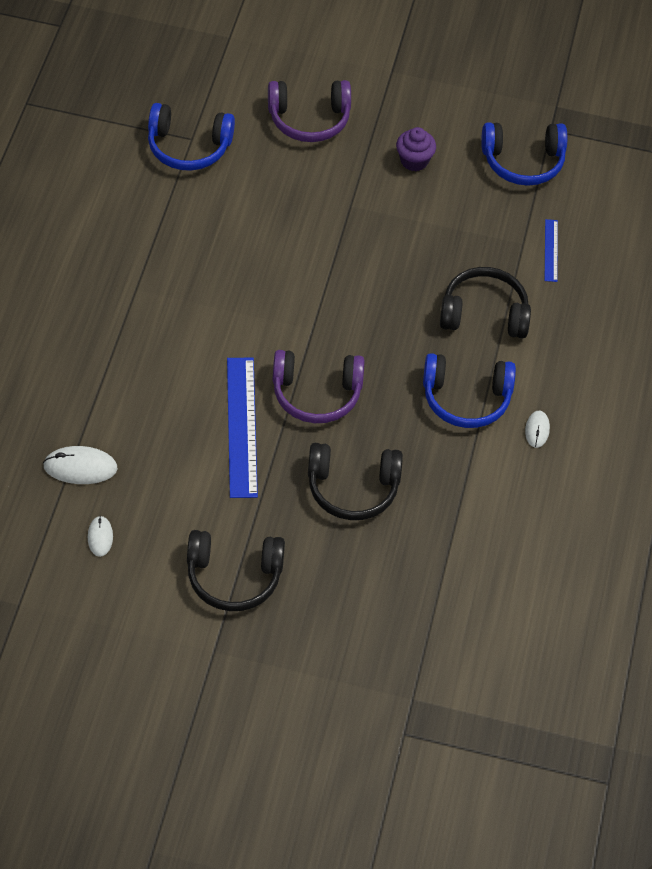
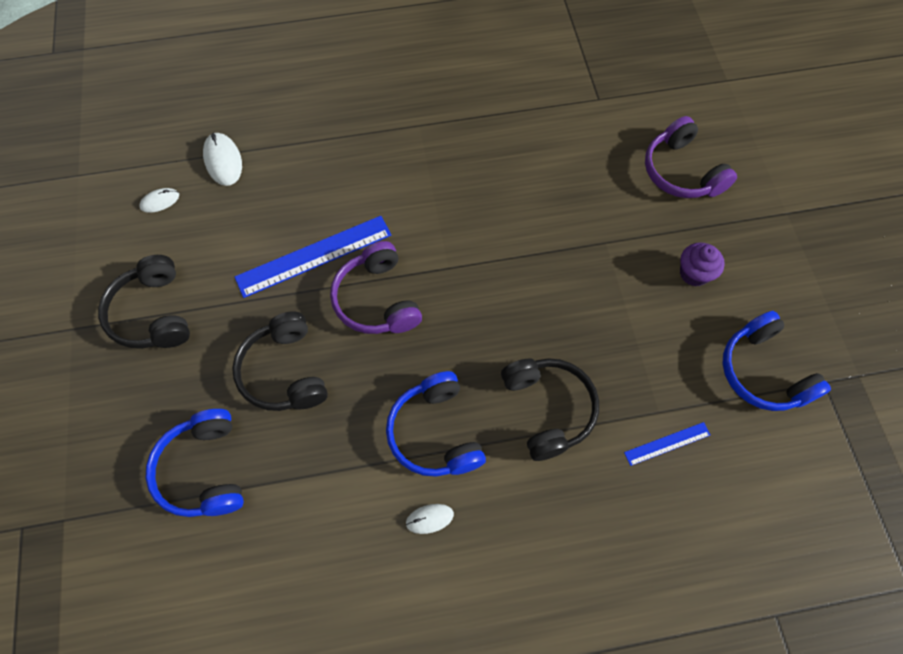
camera: 70 degrees right, 10 degrees up
(188, 147) = (588, 100): blue headphones -> blue headphones (204, 470)

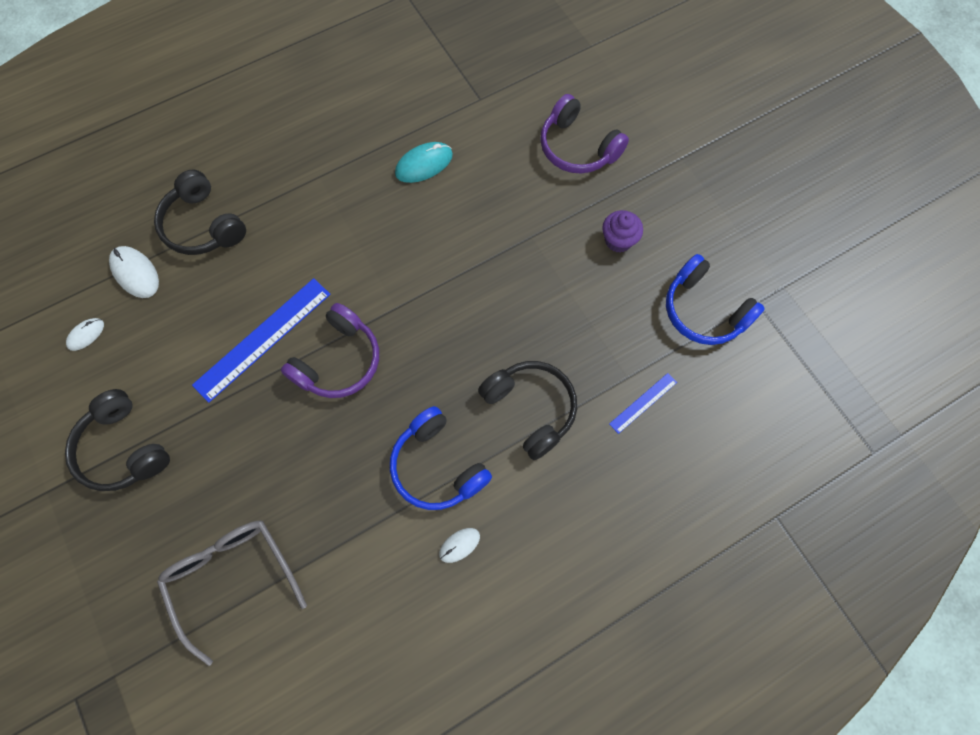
camera: 20 degrees left, 5 degrees up
(204, 470) = (233, 579): blue headphones -> grey glasses
(284, 371) = (276, 459): black headphones -> black headphones (203, 225)
(376, 300) = (339, 361): purple headphones -> purple headphones turned 105 degrees counterclockwise
(523, 143) = (424, 164): none -> turquoise mouse

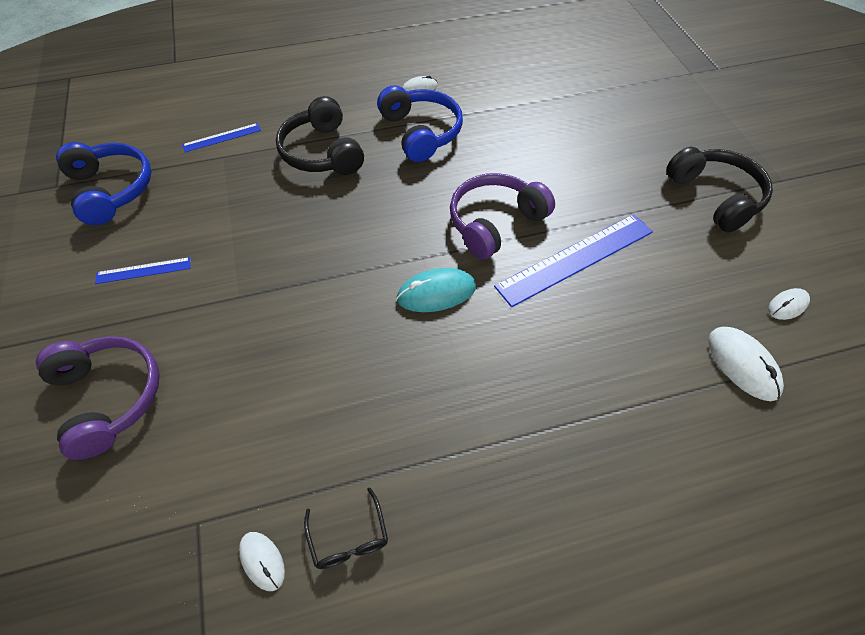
camera: 165 degrees left, 15 degrees down
(203, 225) = (657, 409): black headphones -> none
(233, 579) = (603, 102): grey glasses -> none
(391, 112) = (348, 537): none -> black glasses
(424, 164) = (329, 426): turquoise mouse -> turquoise mouse (436, 293)
(434, 91) = (262, 561): none -> white mouse
(618, 240) = (143, 270): purple cupcake -> blue ruler

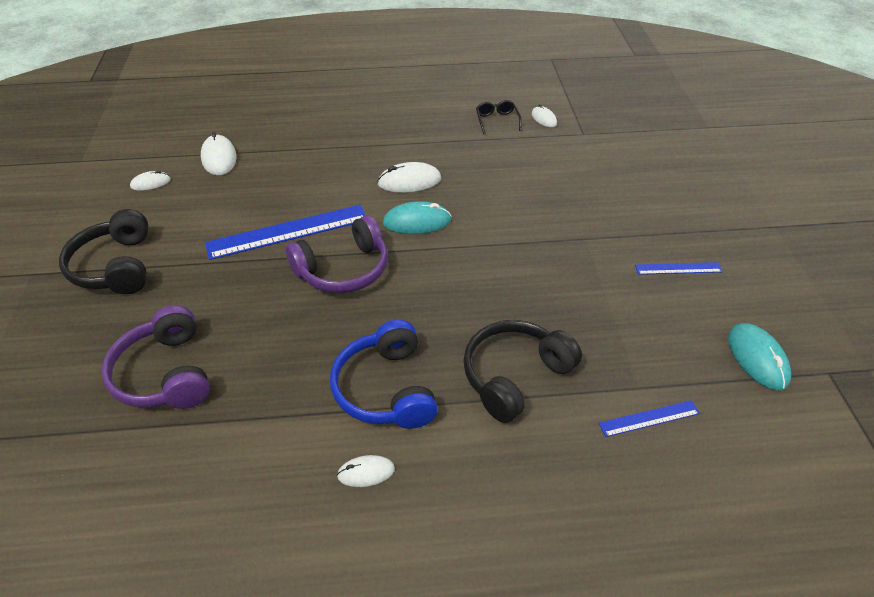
camera: 170 degrees left, 10 degrees down
(109, 397) = (663, 189): purple headphones -> purple headphones (165, 374)
(111, 190) = (757, 358): blue headphones -> turquoise mouse
(322, 152) = (514, 376): black headphones -> black headphones turned 120 degrees counterclockwise
(463, 359) = (409, 181): none -> white mouse

